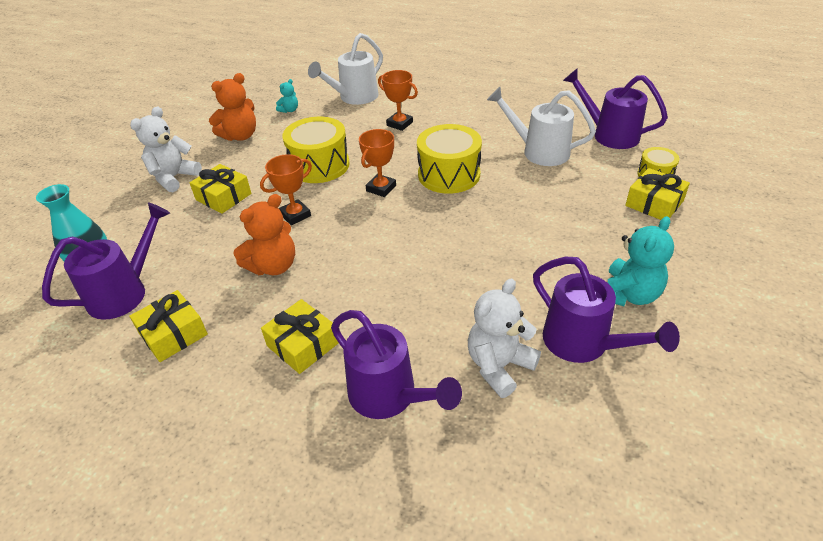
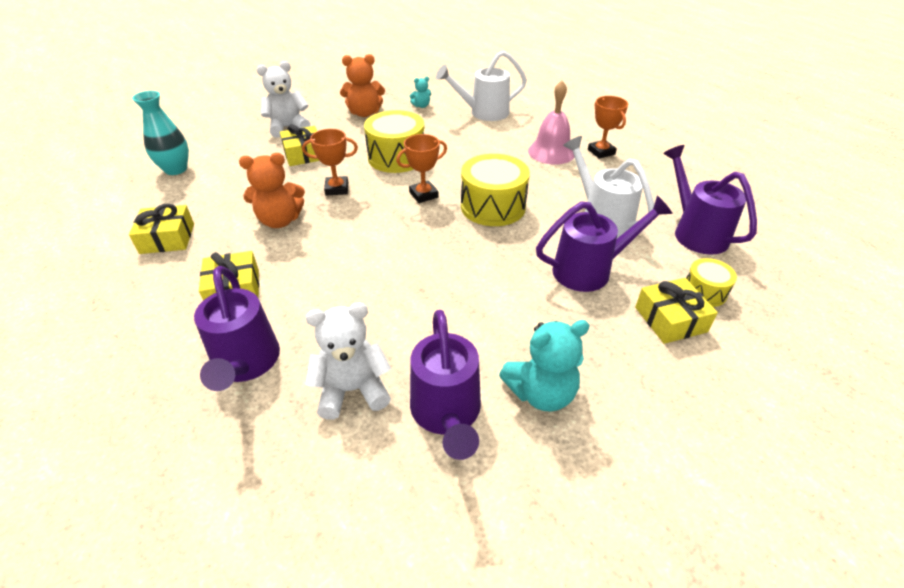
camera: 30 degrees right, 0 degrees up
(125, 292) = (173, 195): purple watering can -> purple watering can (590, 270)
(399, 124) = (498, 147): orange trophy -> orange trophy (601, 152)
(447, 112) = (551, 152): none -> pink bell

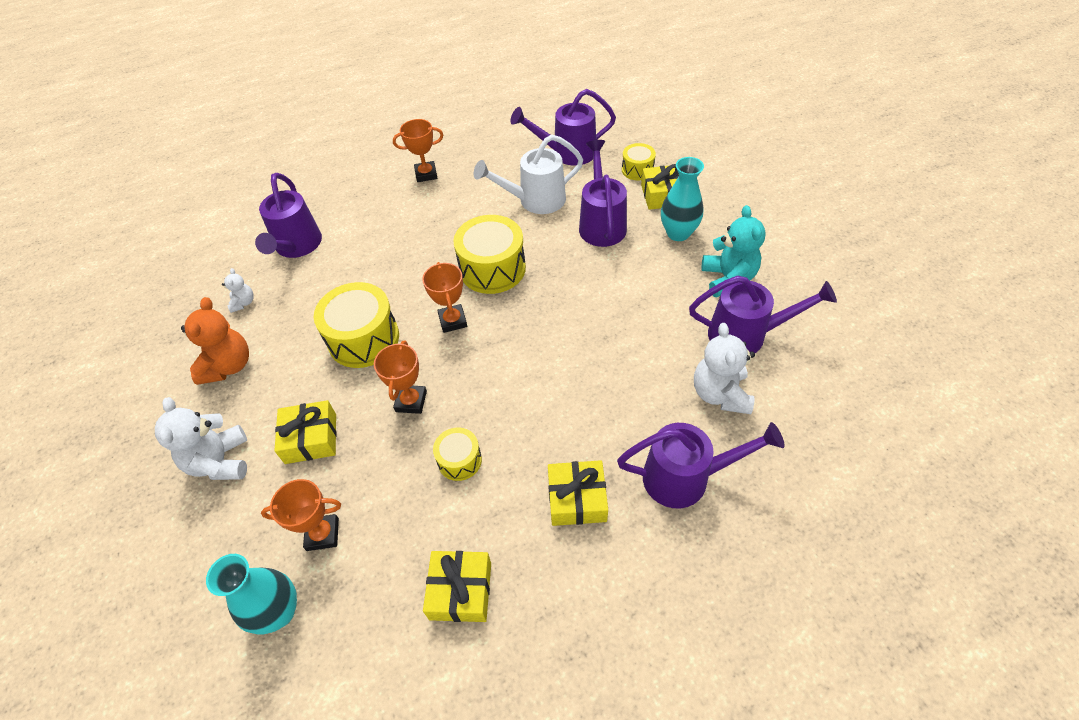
camera: 75 degrees left, 10 degrees up
(227, 174) = (322, 534): none -> orange trophy
(280, 220) = (459, 460): orange teddy bear -> yellow drum
(421, 106) = (243, 303): turquoise teddy bear -> white teddy bear
(483, 113) = (297, 247): white watering can -> purple watering can
(551, 152) = (410, 208): pink bell -> none
(605, 338) = (678, 233): none -> turquoise vase

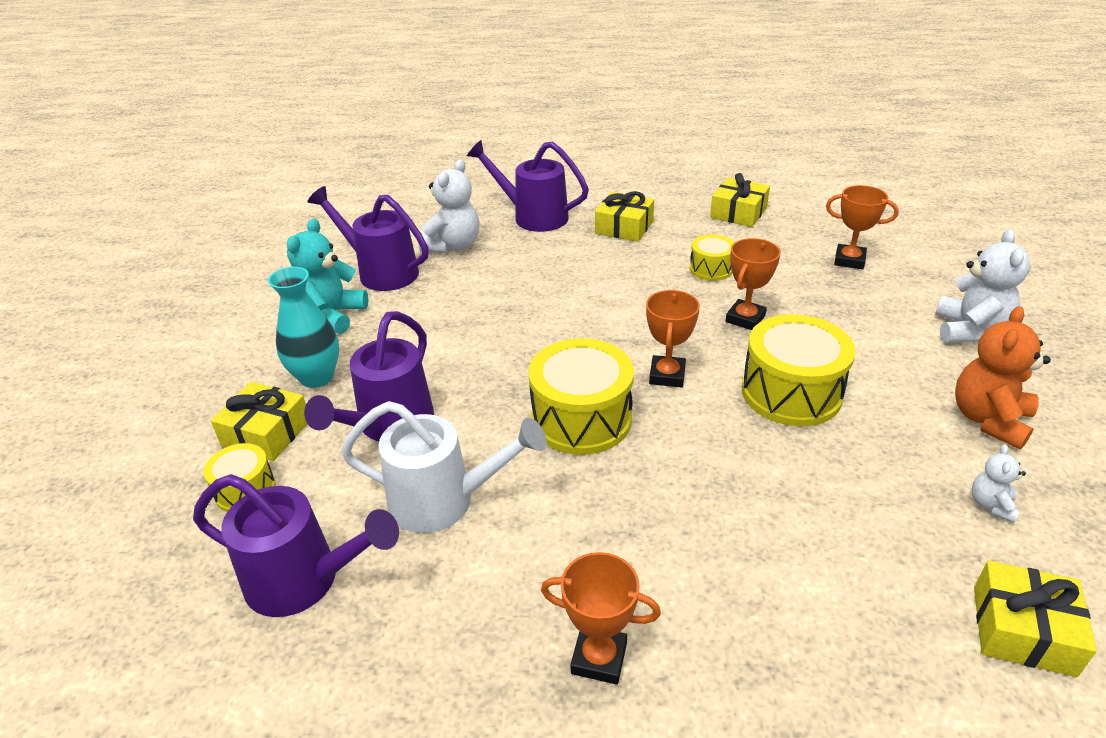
camera: 155 degrees left, 15 degrees down
(278, 612) = (886, 234): turquoise vase -> none
(297, 247) = (904, 581): purple watering can -> none
(311, 438) = (863, 321): yellow gift -> yellow gift (1023, 630)

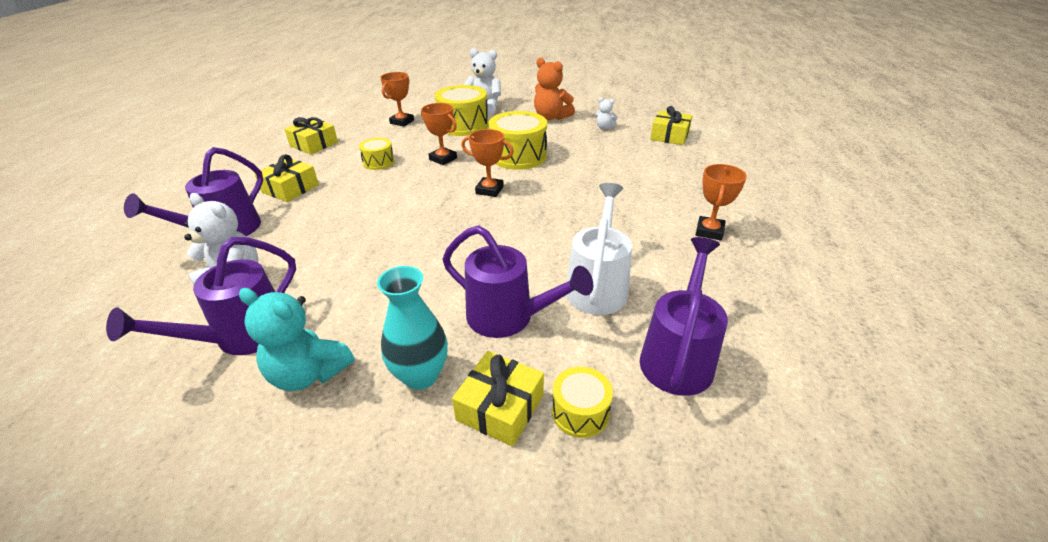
camera: 85 degrees left, 0 degrees up
(581, 419) = (523, 224): yellow drum -> yellow drum (463, 125)

